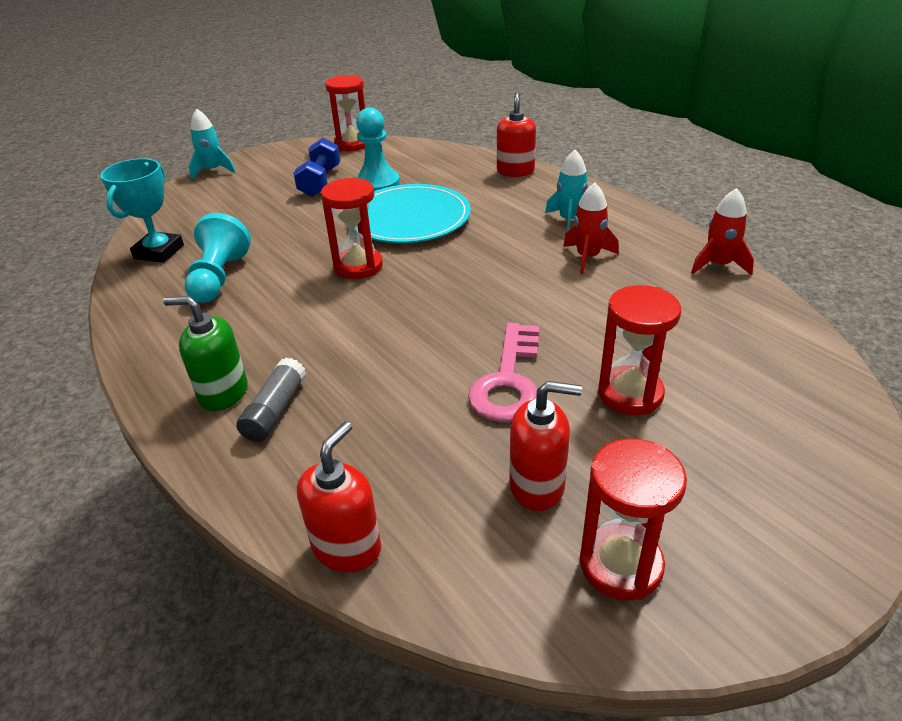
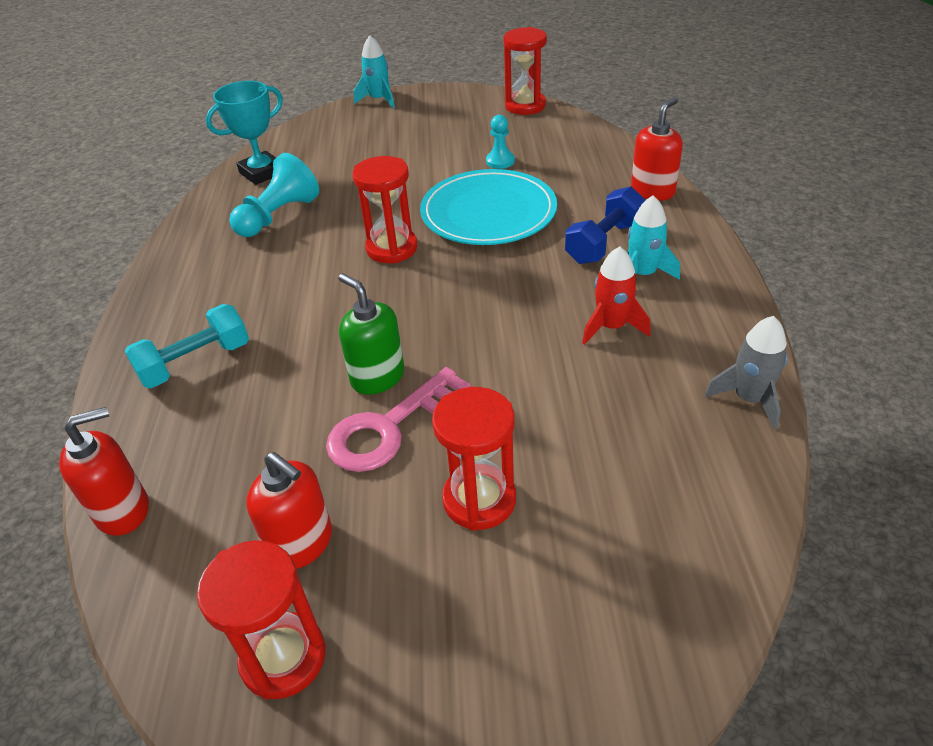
camera: 35 degrees right, 5 degrees up
(223, 393) = (178, 329): green soap dispenser -> green soap dispenser (377, 377)
(275, 410) = (195, 362): grey glue stick -> turquoise dumbbell
(320, 182) = (453, 141): blue dumbbell -> blue dumbbell (604, 243)
(377, 184) = (500, 161): turquoise pawn -> turquoise pawn, size x0.58
(718, 265) = (749, 399): red rocket -> grey rocket

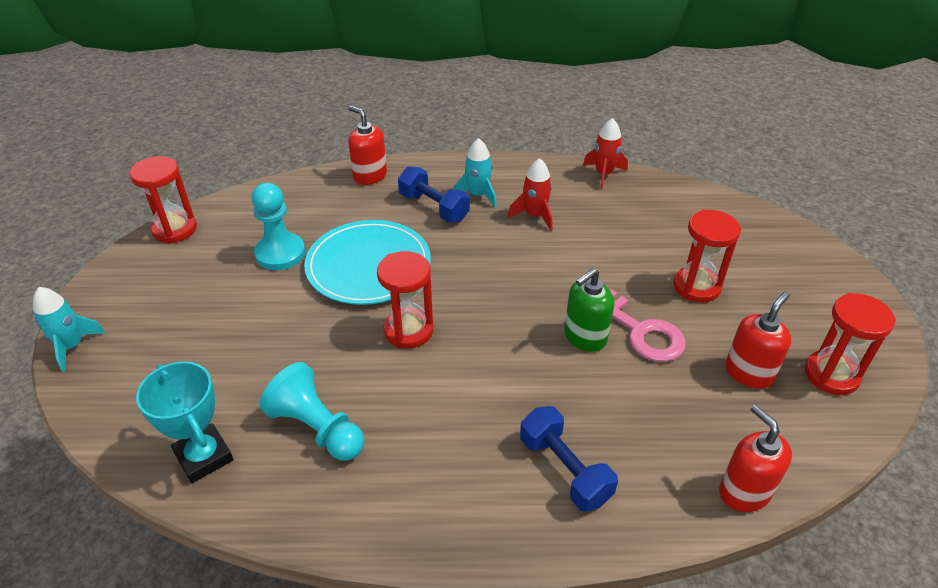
camera: 90 degrees left, 0 degrees up
(195, 362) = (564, 470): turquoise dumbbell -> blue dumbbell
(500, 161) = (280, 253): turquoise pawn -> turquoise pawn, size x1.74
(749, 399) = (603, 174): grey rocket -> red rocket

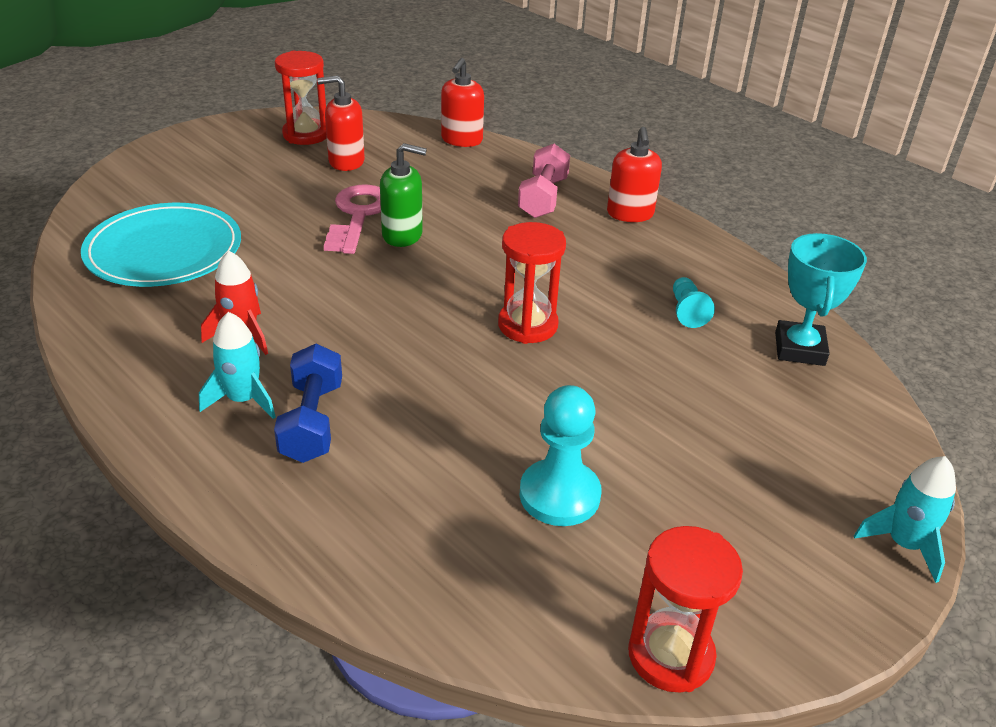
camera: 135 degrees left, 5 degrees down
(317, 428) = (687, 311): turquoise pawn -> turquoise pawn, size x0.58
(368, 266) = (481, 406): turquoise plate -> turquoise plate (164, 250)
(370, 176) = (302, 533): red soap dispenser -> red soap dispenser (630, 214)
(564, 470) = (543, 198): blue dumbbell -> pink dumbbell
(603, 174) = (89, 324): red rocket -> none
(696, 287) = (260, 207): red hourglass -> none

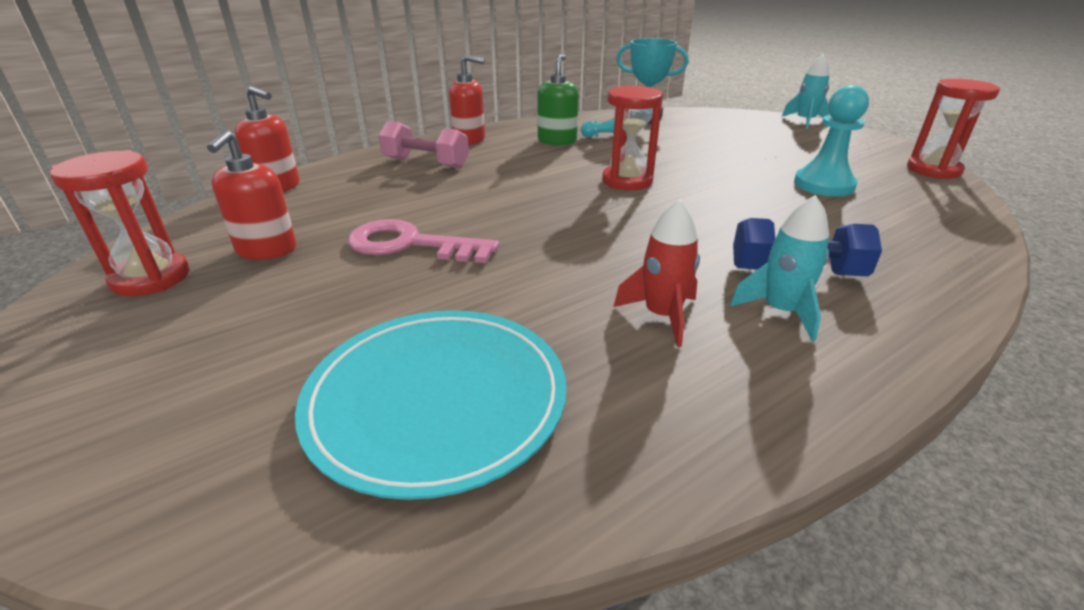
camera: 80 degrees left, 5 degrees down
(402, 235) = (466, 222): green soap dispenser -> green soap dispenser (557, 141)

